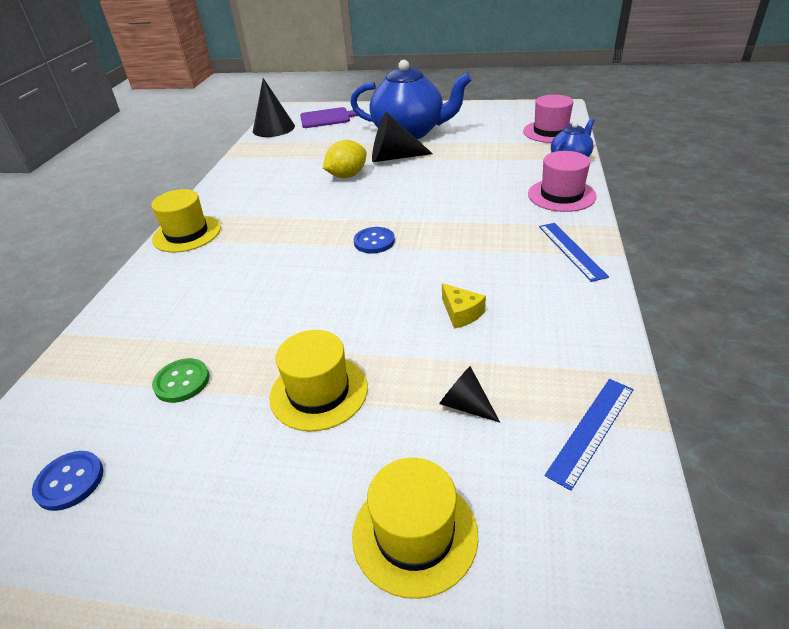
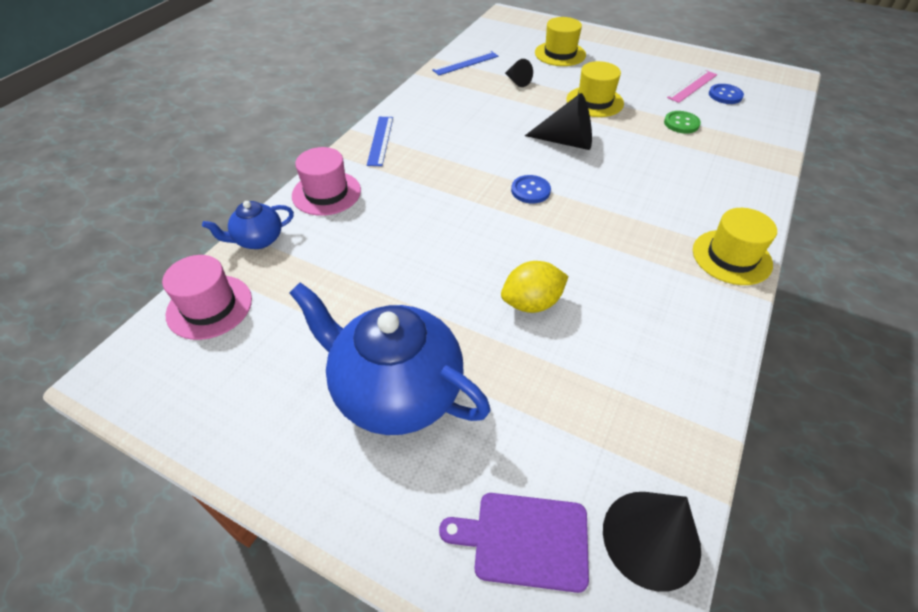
camera: 165 degrees left, 10 degrees up
(125, 493) = (692, 86): none -> pink ruler
(393, 157) = (454, 324): black cone -> black cone (567, 141)
(461, 313) = (492, 120): yellow cheese -> none

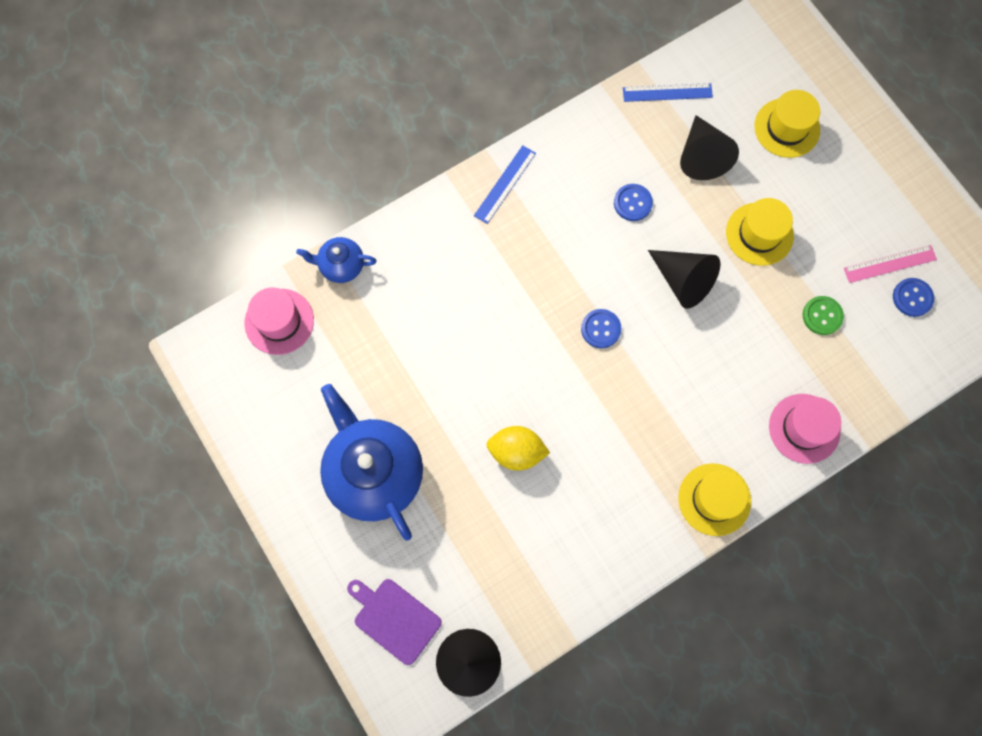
camera: 30 degrees right, 25 degrees up
(326, 193) = (421, 235): pink hat -> pink hat (804, 428)
(490, 117) = (632, 203): none -> blue button
(517, 81) = (701, 156): black cone -> black cone, size x1.82

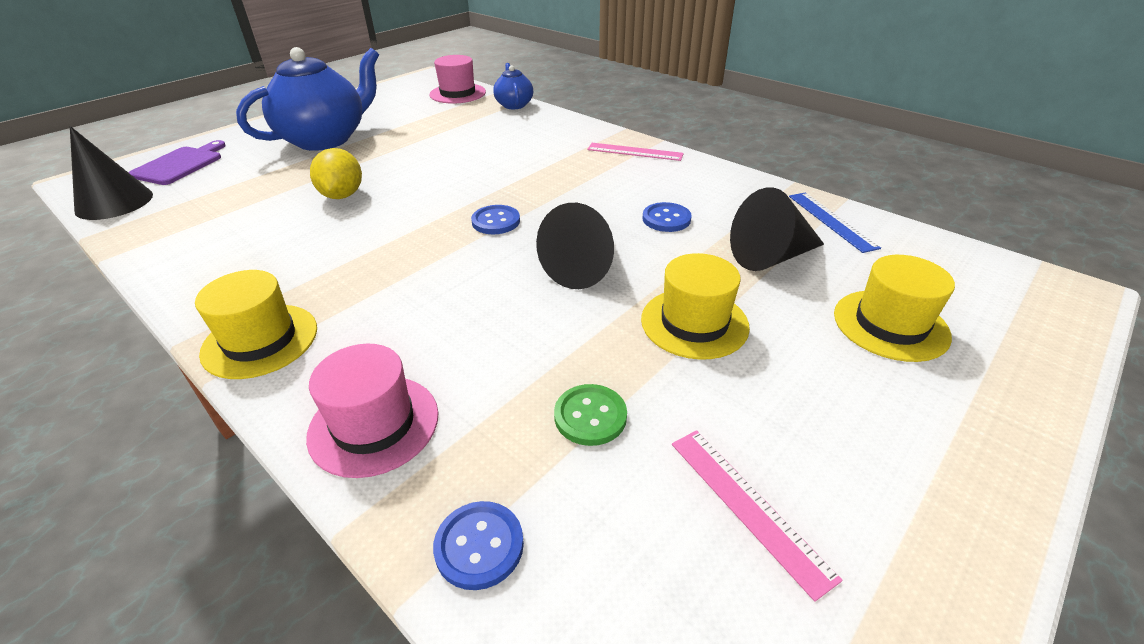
camera: 75 degrees right, 35 degrees down
(505, 184) = (635, 152): blue ruler -> pink ruler
(912, 298) = (694, 563): blue button -> blue button (479, 546)

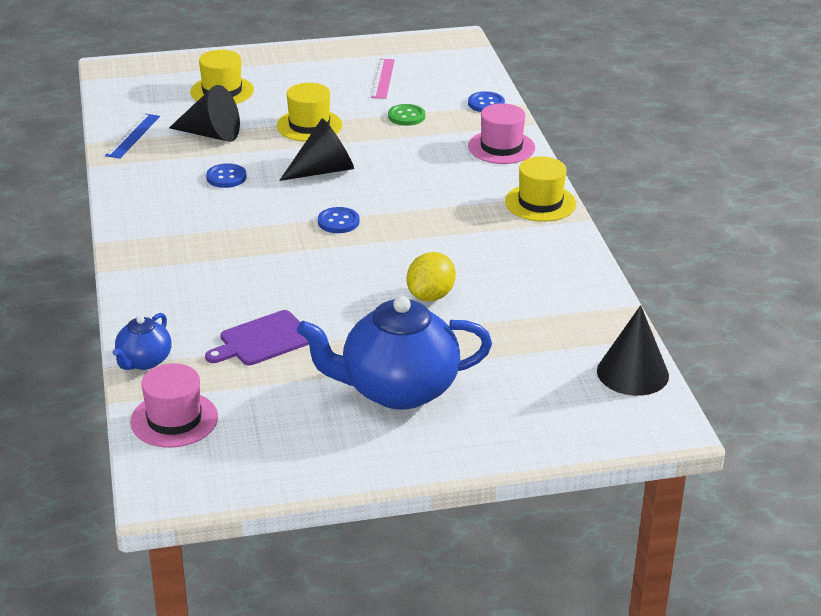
camera: 145 degrees left, 5 degrees down
(180, 164) = (565, 411): purple cutting board -> purple cutting board (263, 340)
(635, 152) = (144, 240): pink ruler -> none

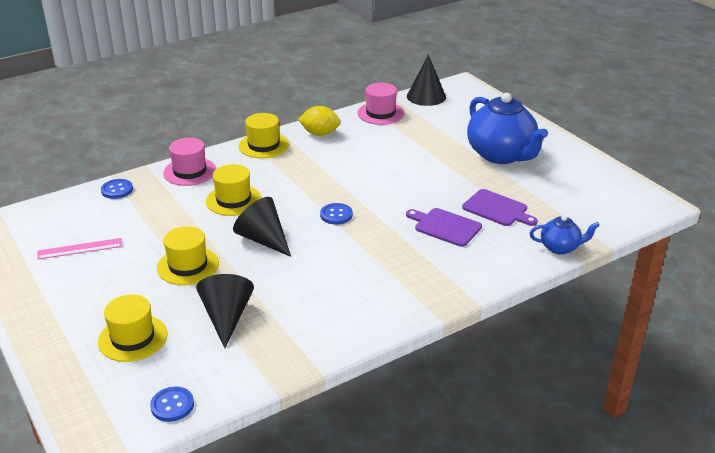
camera: 110 degrees left, 0 degrees up
(133, 136) = (250, 367): blue ruler -> none
(174, 419) = (600, 218): pink hat -> pink hat (380, 113)
(226, 177) = (300, 285): blue button -> blue button (172, 405)
(256, 289) = (445, 226): none -> purple cutting board
(406, 116) = (152, 221): green button -> none
(417, 165) = (233, 200): none -> yellow hat
(430, 296) = (401, 162): yellow lemon -> yellow lemon (320, 133)

